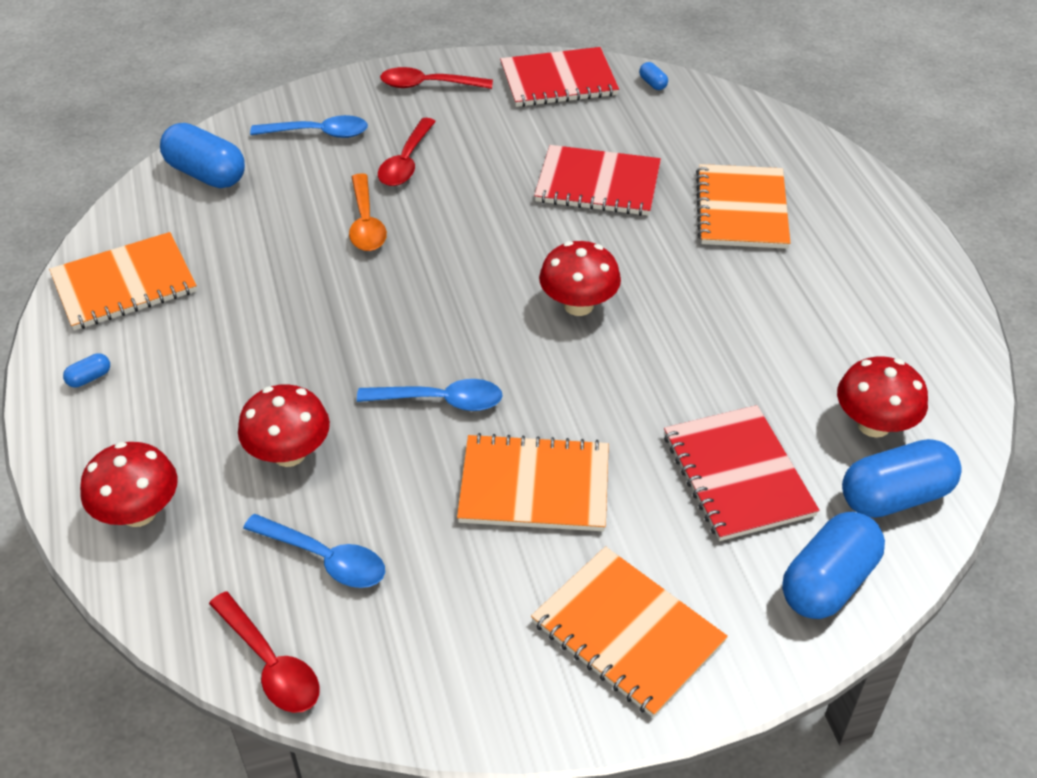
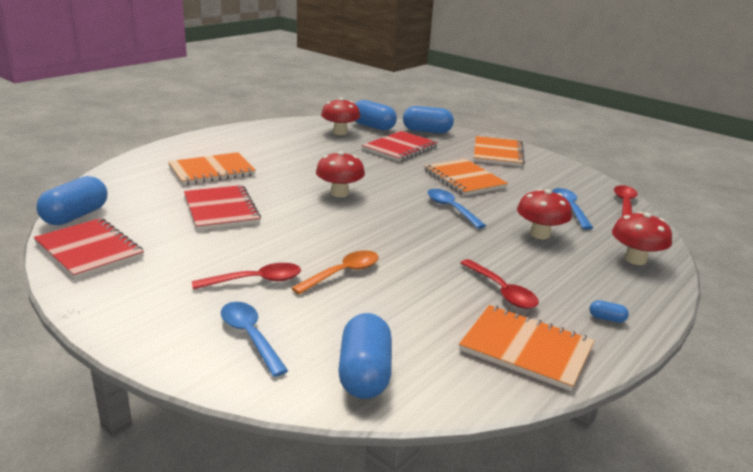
camera: 125 degrees left, 20 degrees down
(428, 85) = (130, 306): red spoon -> red spoon (502, 291)
(652, 83) = (76, 216): blue capsule -> blue capsule, size x2.38

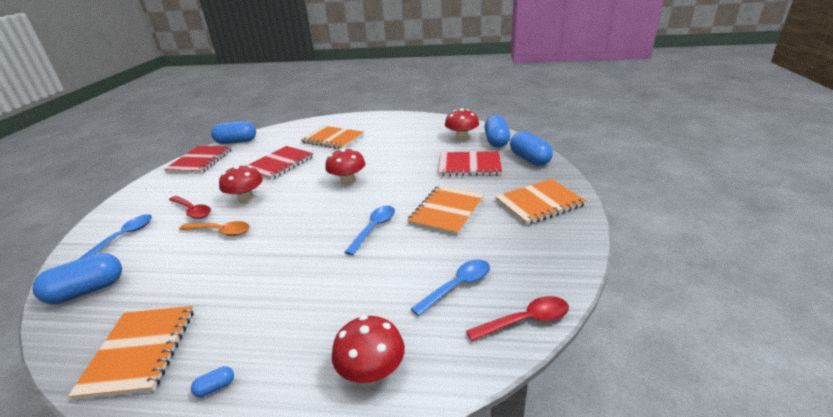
camera: 60 degrees right, 5 degrees up
(502, 291) = (235, 306): red spoon -> none
(540, 234) = (370, 288): red mushroom -> red mushroom (246, 199)
(606, 318) = (215, 387): blue capsule -> blue capsule turned 75 degrees clockwise

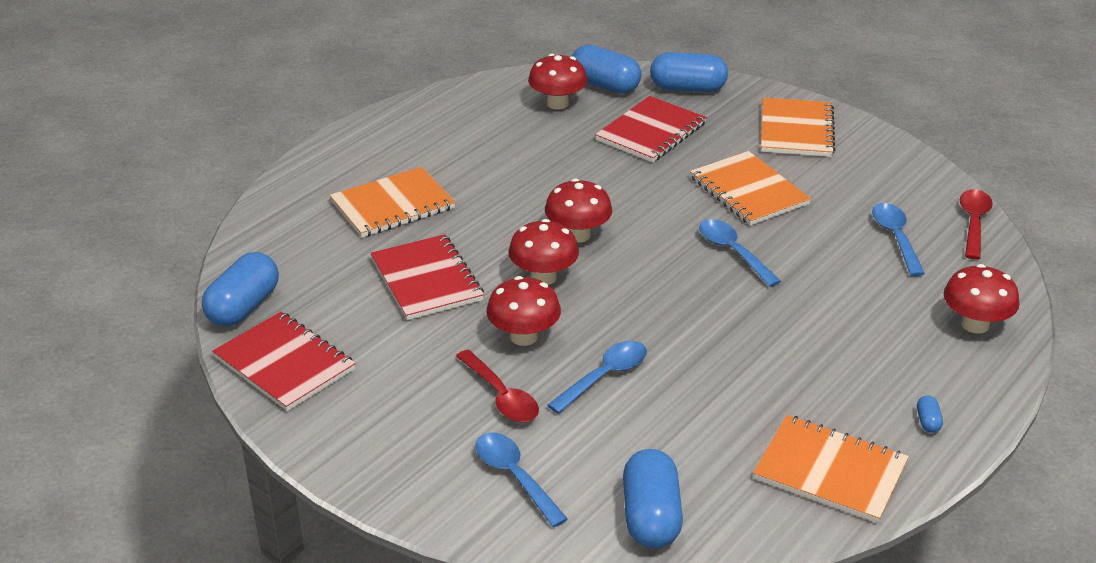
camera: 60 degrees left, 5 degrees up
(192, 211) = (501, 396): red spoon -> red spoon turned 75 degrees clockwise
(221, 231) = (604, 376): orange spoon -> blue spoon
(302, 186) = (543, 277): none -> red mushroom

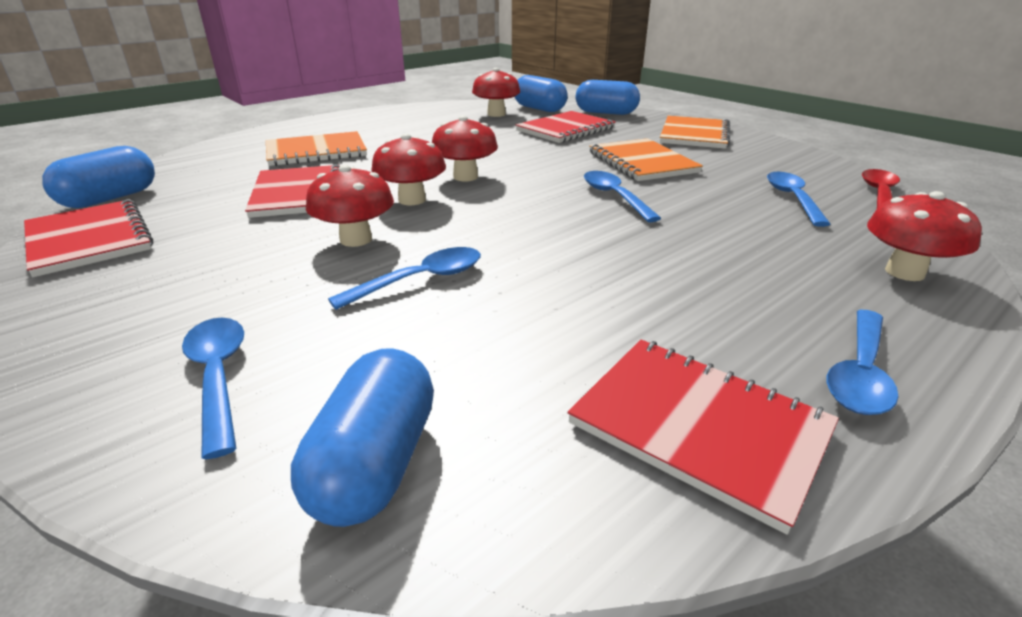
camera: 10 degrees right, 5 degrees down
(501, 396) = (284, 287): red spoon -> none
(830, 471) = (699, 427): orange notebook -> red notebook
(928, 421) = (860, 373): blue capsule -> blue spoon

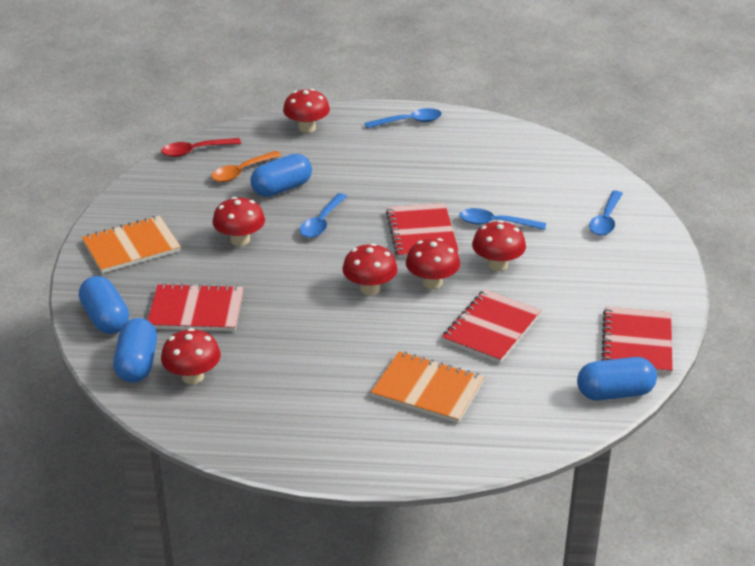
camera: 135 degrees left, 5 degrees up
(375, 463) = (576, 172): blue capsule -> blue capsule (282, 188)
(642, 162) = (240, 240): orange notebook -> red mushroom
(699, 427) = (480, 137): red notebook -> red notebook (421, 233)
(792, 199) = (241, 172): blue spoon -> orange spoon

